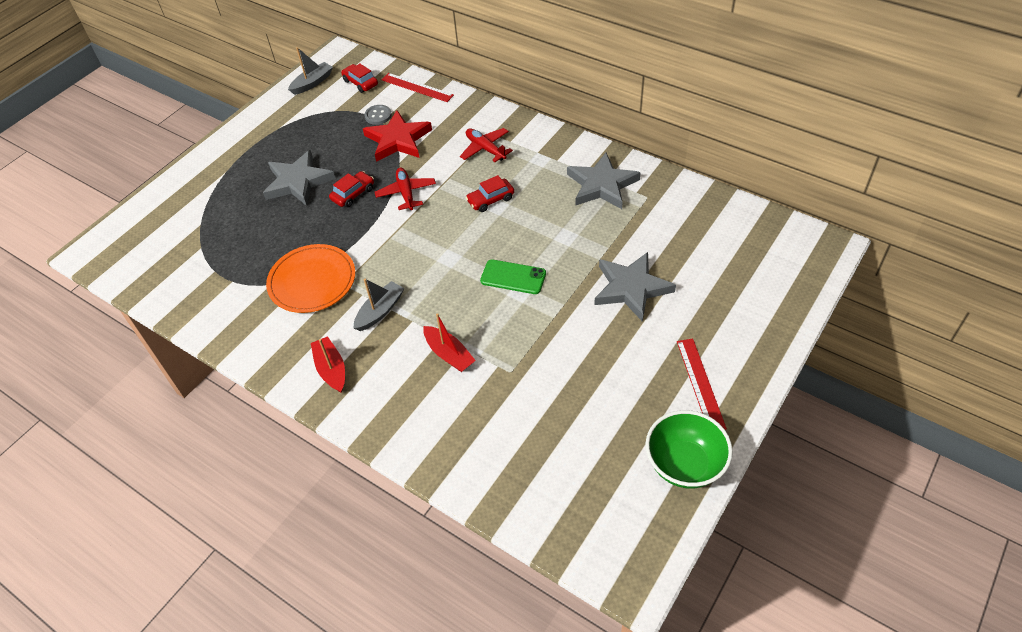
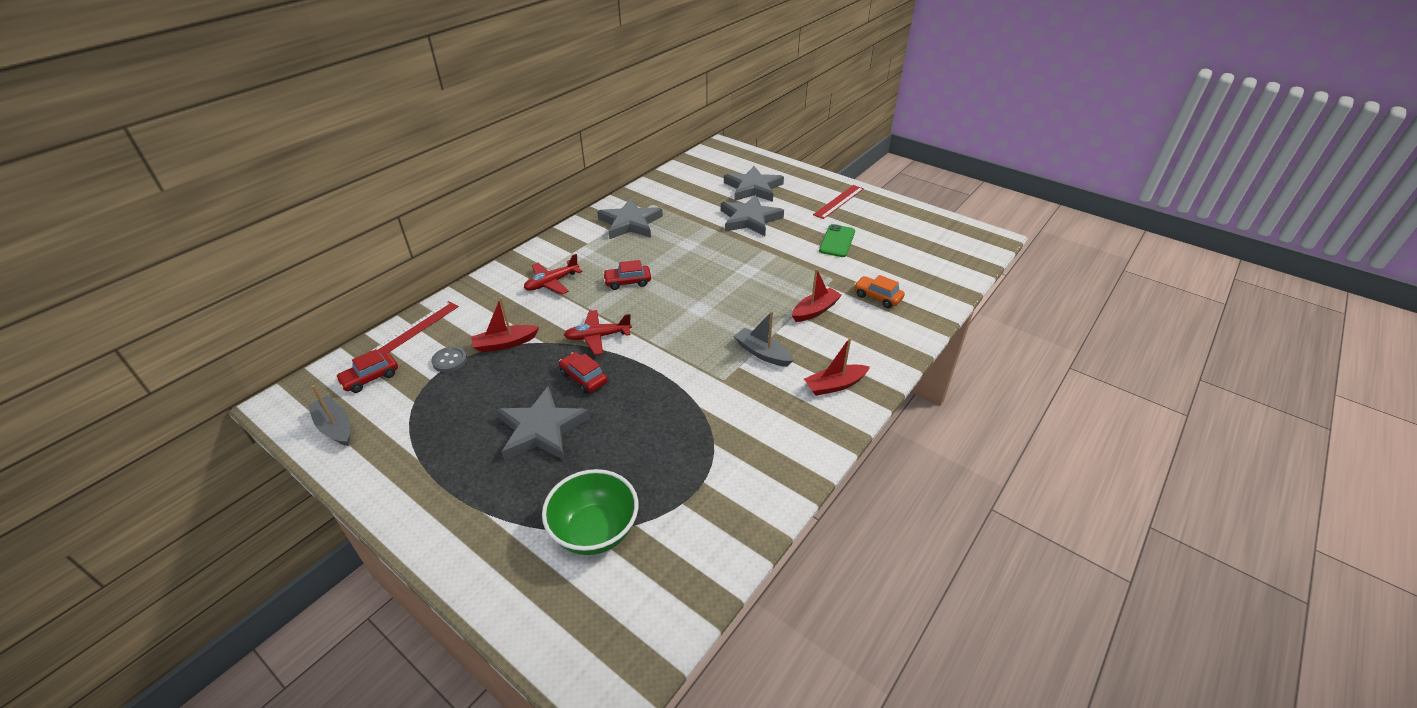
camera: 90 degrees left, 10 degrees down
(312, 281) = (714, 406): orange plate -> none
(398, 140) = (505, 343): red star -> red boat
(477, 416) = (877, 297): none -> orange car
(490, 200) = (627, 282): red car -> red car turned 105 degrees clockwise
(513, 277) = (730, 273): green phone -> green phone (837, 241)
(684, 464) = (904, 213): green bowl -> green bowl (595, 531)
(700, 384) = (838, 201): red ruler -> red ruler turned 45 degrees counterclockwise
(713, 288) = (753, 188): none -> grey star

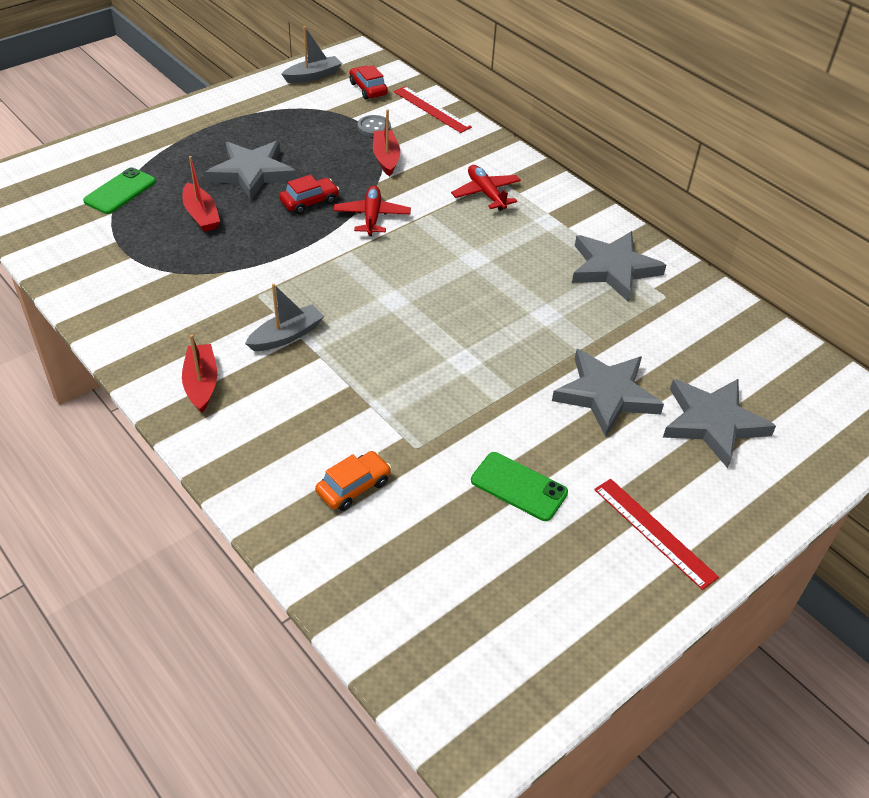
camera: 100 degrees right, 5 degrees up
(595, 531) = (120, 191): green bowl -> green phone
(627, 282) = (470, 249): red car -> none
(815, 310) = (348, 407): red boat -> red boat (201, 215)

